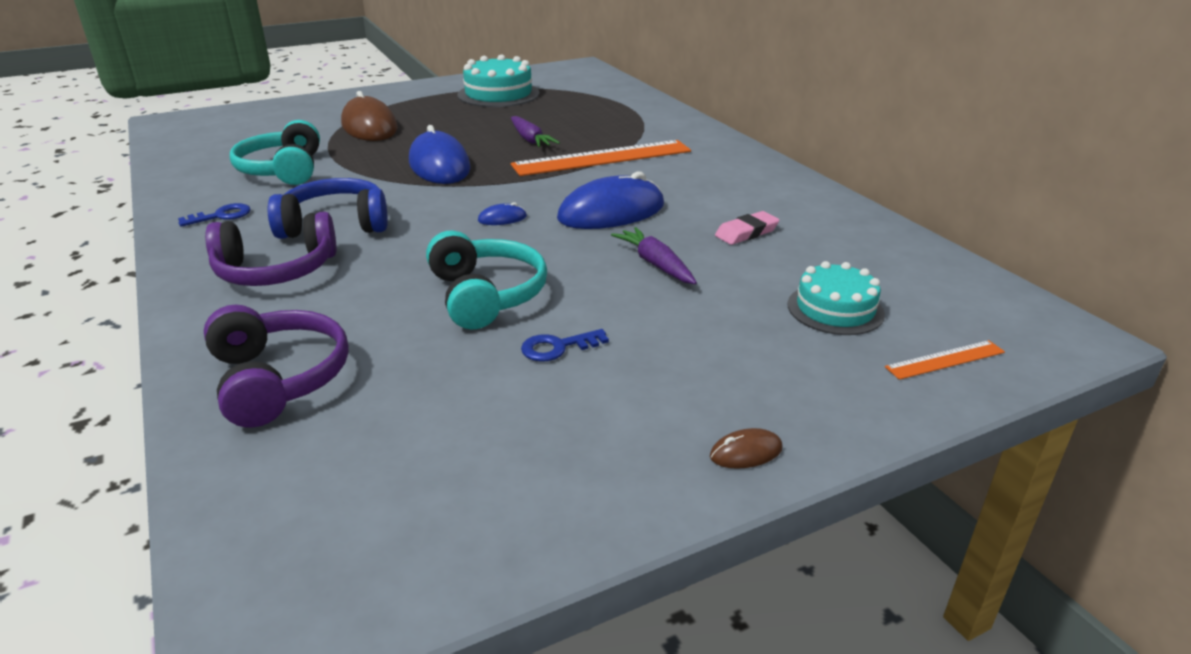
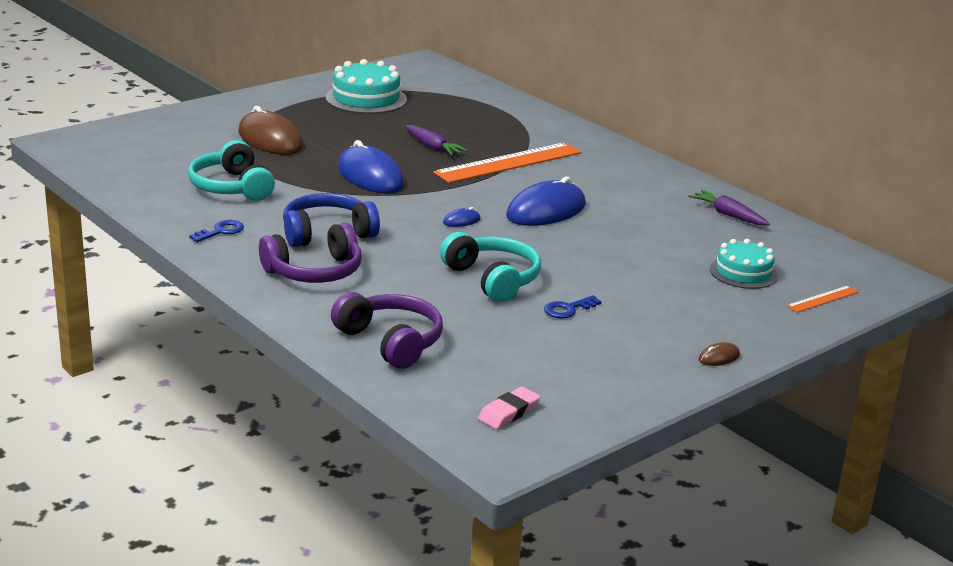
camera: 15 degrees left, 5 degrees down
(655, 264) = (603, 249): purple carrot -> purple carrot (728, 215)
(746, 232) = (659, 221): pink eraser -> pink eraser (509, 412)

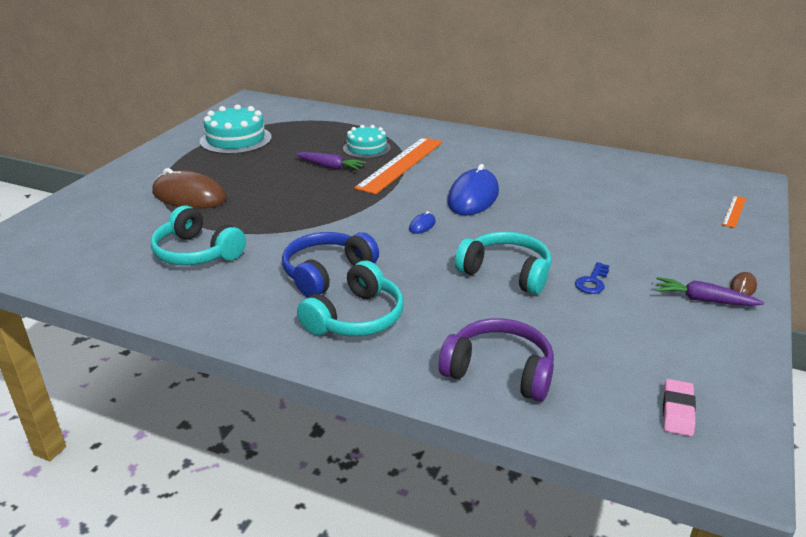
camera: 25 degrees left, 5 degrees up
(221, 231) = (228, 303): blue key -> none
(314, 272) = (356, 318): purple headphones -> turquoise headphones
(370, 176) = (307, 206): blue mouse -> none
(728, 215) = (594, 163): purple carrot -> purple carrot (703, 300)
(743, 272) = (661, 206): turquoise cake -> turquoise cake (366, 148)

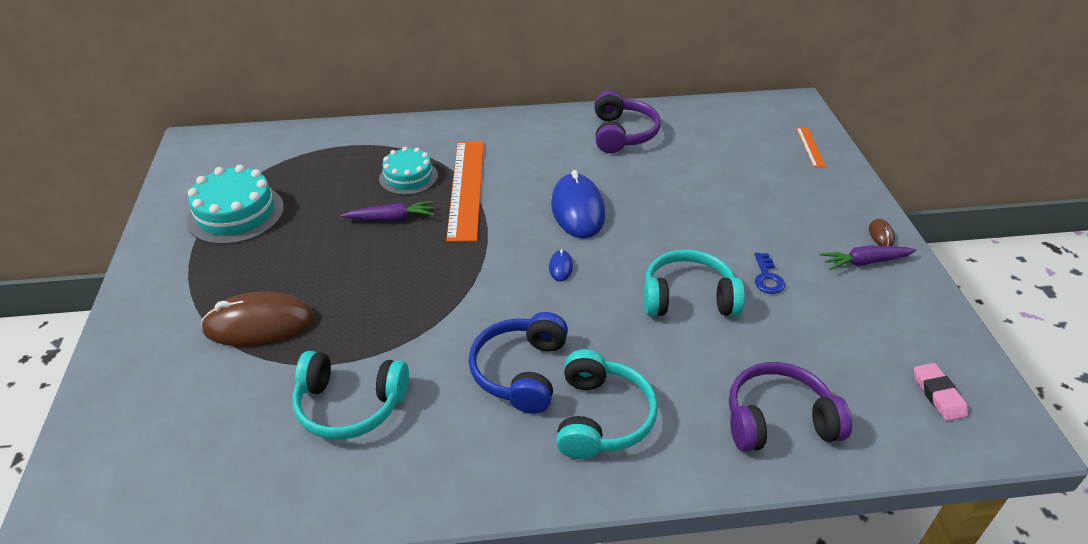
camera: 30 degrees left, 10 degrees up
(561, 163) = (622, 134): none -> purple headphones

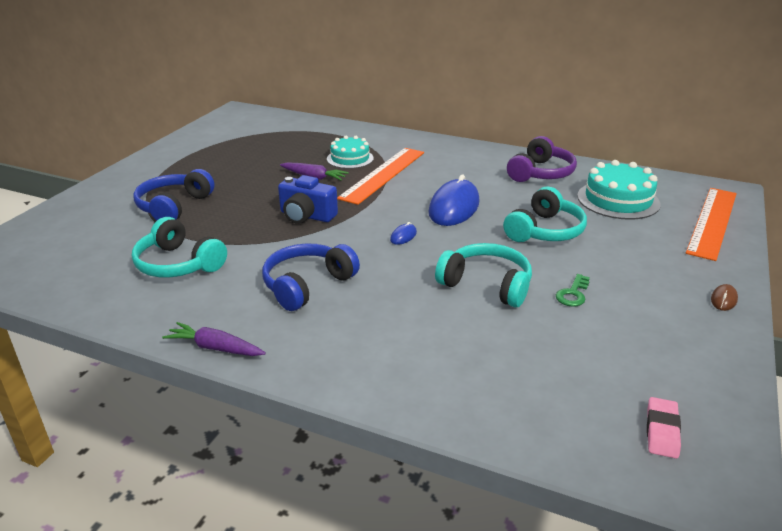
camera: 30 degrees right, 10 degrees down
(236, 214) = (222, 150): turquoise cake -> turquoise cake (618, 200)
(259, 324) = (174, 206): brown mouse -> blue headphones
(434, 278) = (306, 216): none -> blue camera
(601, 417) = (335, 332): turquoise headphones -> turquoise headphones (545, 231)
(767, 277) = (573, 294): blue key -> green key
(778, 420) = (479, 388): purple headphones -> none
(810, 147) = (712, 222): orange ruler -> orange ruler, size x2.20
(865, 262) = (684, 313): purple carrot -> purple carrot (215, 348)

